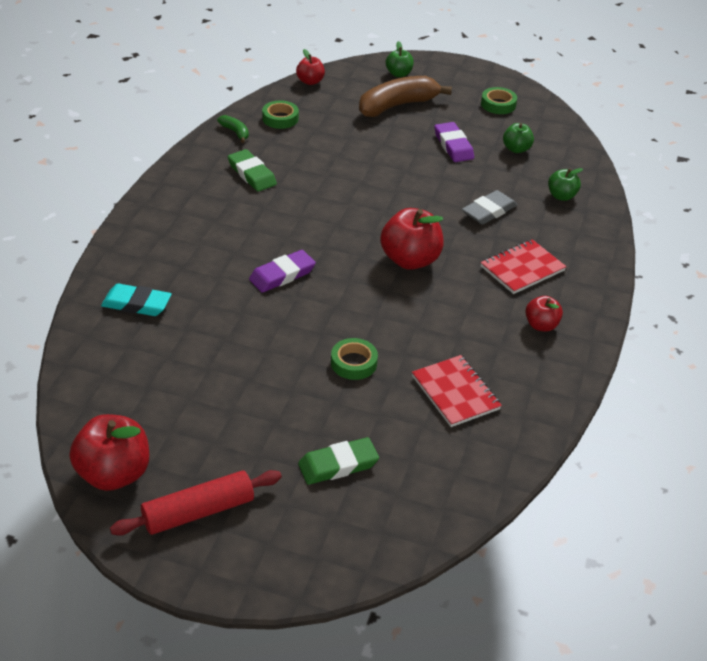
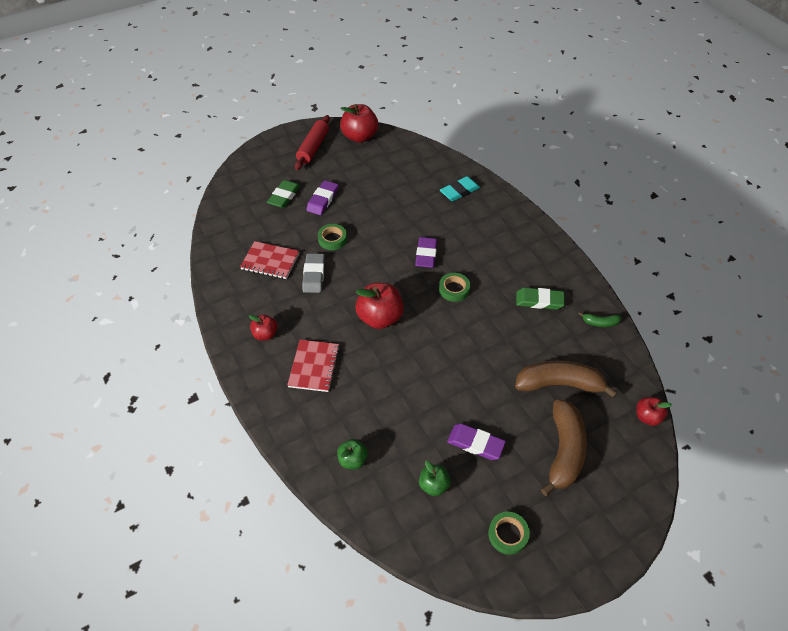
camera: 135 degrees right, 10 degrees up
(280, 118) = (600, 360): green tape -> green tape (454, 289)
(298, 419) = (322, 200): none -> purple eraser
(336, 129) = (559, 384): none -> brown banana
(398, 74) = (617, 495): green apple -> none
(489, 211) = (382, 398): grey eraser -> grey eraser (314, 275)

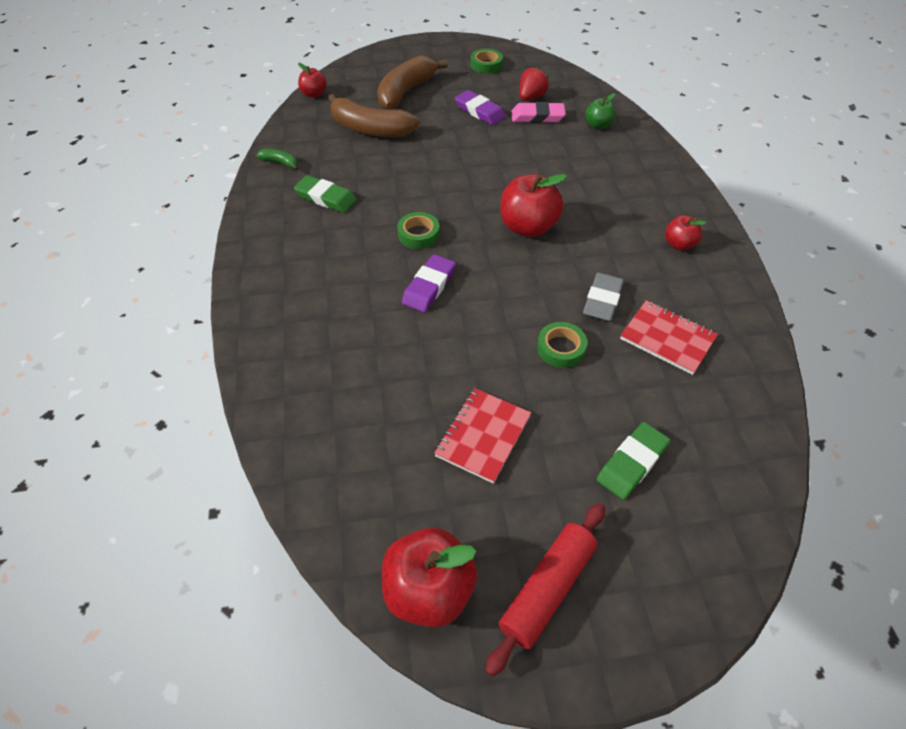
camera: 160 degrees left, 0 degrees up
(314, 366) = (622, 199): red notebook -> red notebook (483, 436)
(322, 200) = (559, 431): purple eraser -> none
(416, 454) = (537, 116): none -> pink eraser
(433, 485) = (531, 97): green apple -> red strawberry
(459, 191) = (311, 377): turquoise eraser -> none

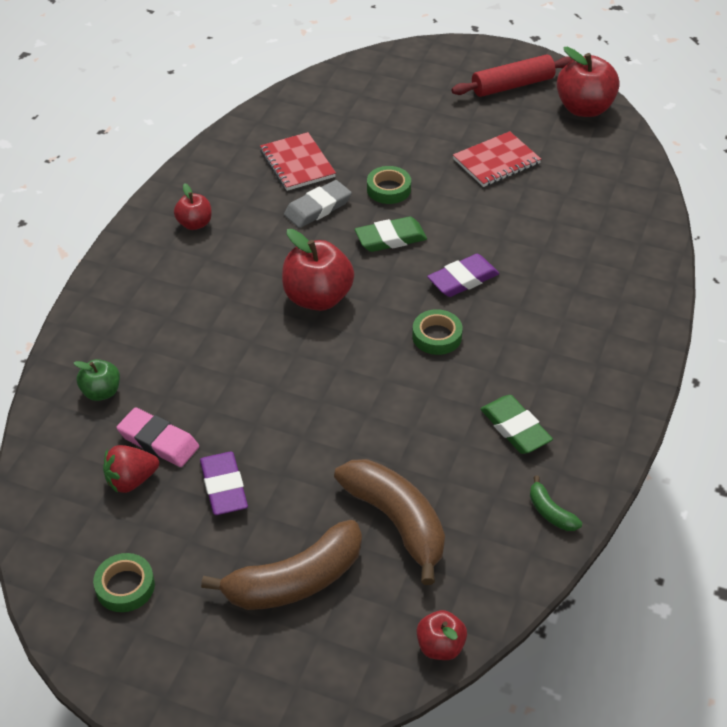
camera: 150 degrees left, 5 degrees down
(632, 463) = (405, 113): green eraser -> green eraser (390, 238)

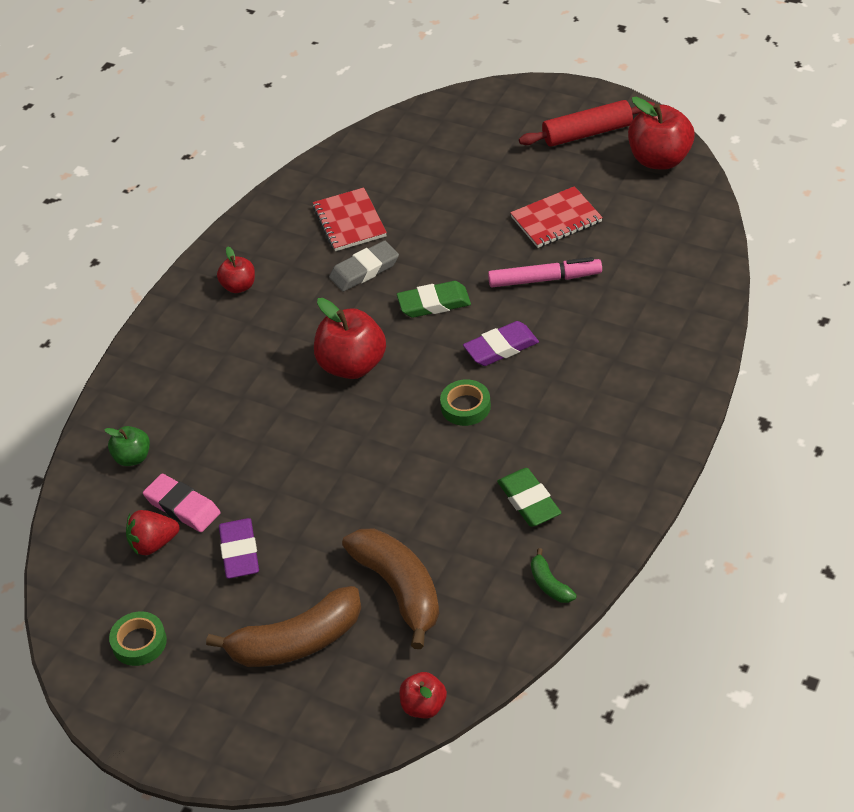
camera: 10 degrees right, 0 degrees up
(388, 189) = (439, 250): green tape -> none
(495, 215) = (545, 279): none -> pink marker

